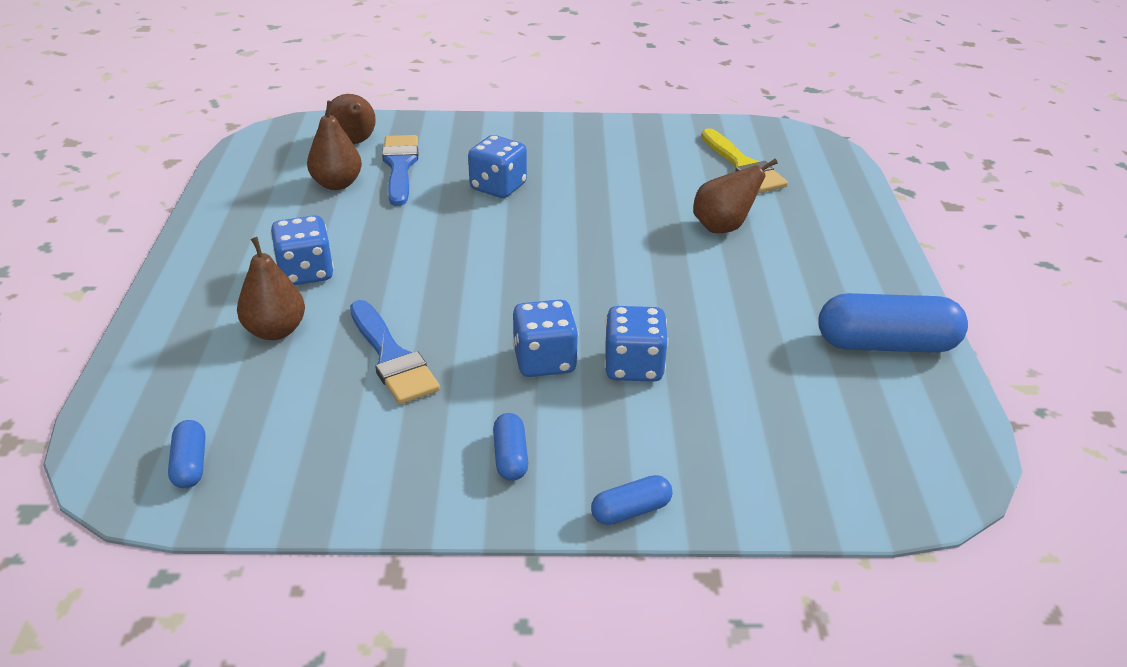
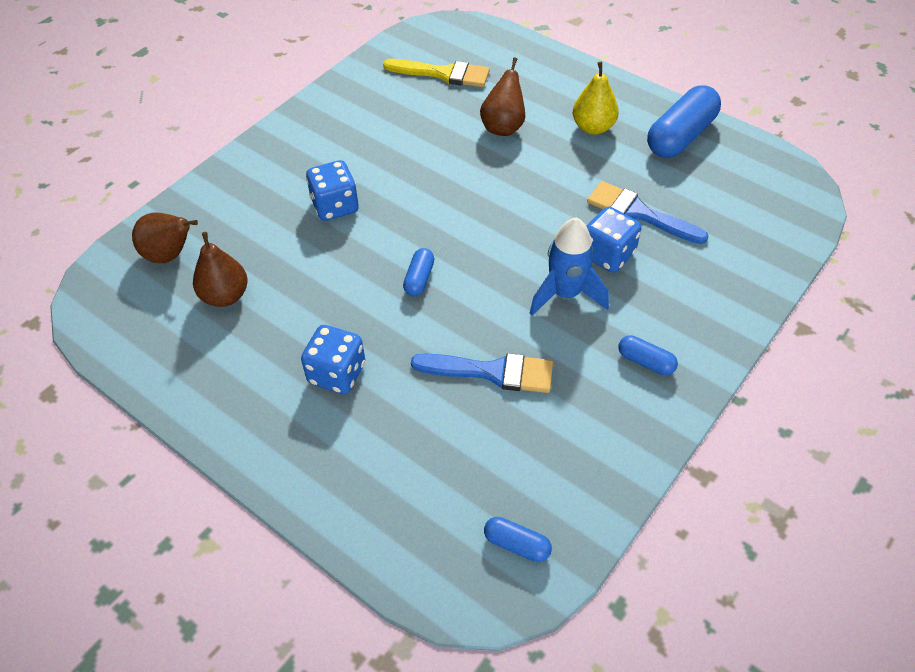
camera: 50 degrees left, 15 degrees up
(275, 331) = (398, 426): brown pear -> none
(400, 166) = (242, 245): blue brush -> blue brush (639, 213)
(544, 361) = (565, 294): blue dice -> blue rocket
(631, 511) = (734, 331): blue capsule -> blue capsule (419, 279)
(806, 280) = (593, 127): none -> yellow pear

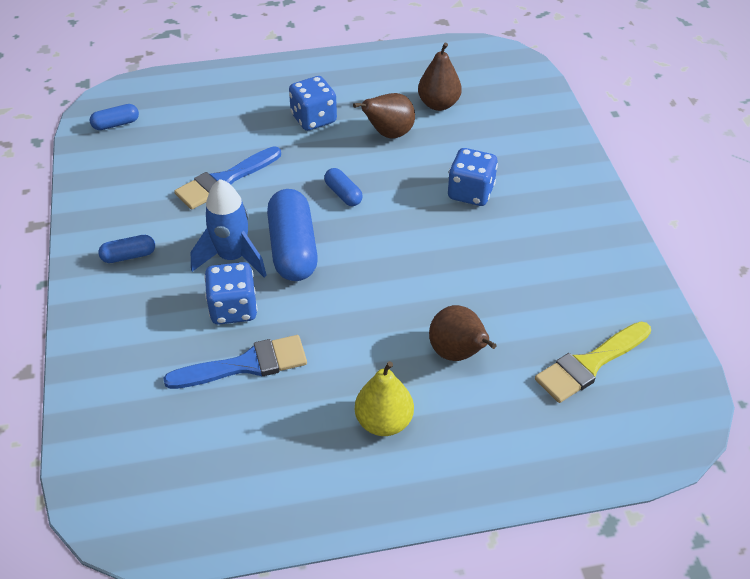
camera: 130 degrees right, 5 degrees down
(170, 255) = (508, 97): brown pear -> brown pear (389, 134)
(680, 136) = (293, 485): blue capsule -> blue capsule (293, 249)

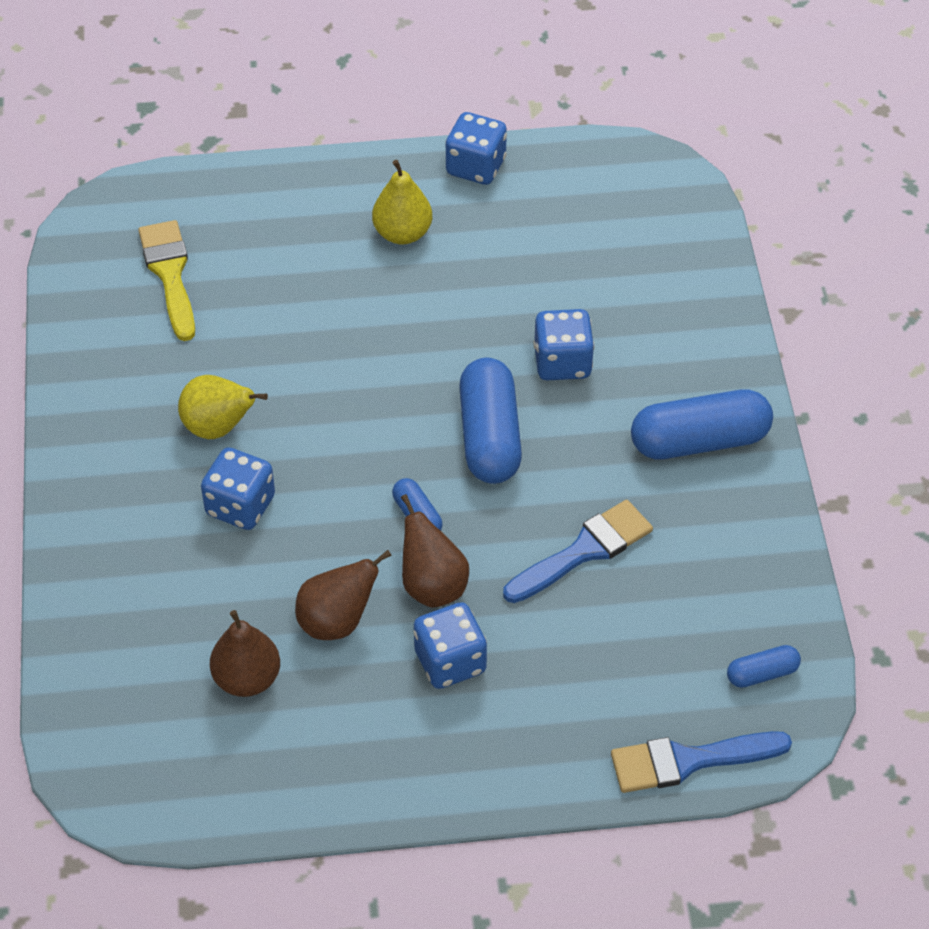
camera: 175 degrees left, 5 degrees up
(129, 256) = (699, 441): blue capsule -> blue capsule, size x2.02
(232, 257) = (567, 429): blue rocket -> none
(245, 365) = (546, 298): blue brush -> blue brush (689, 760)
(316, 508) = (475, 167): none -> blue dice
(458, 353) = (310, 295): brown pear -> brown pear (432, 586)
(503, 242) = (218, 427): none -> yellow pear
(590, 364) = (170, 274): yellow brush -> yellow brush turned 75 degrees counterclockwise

